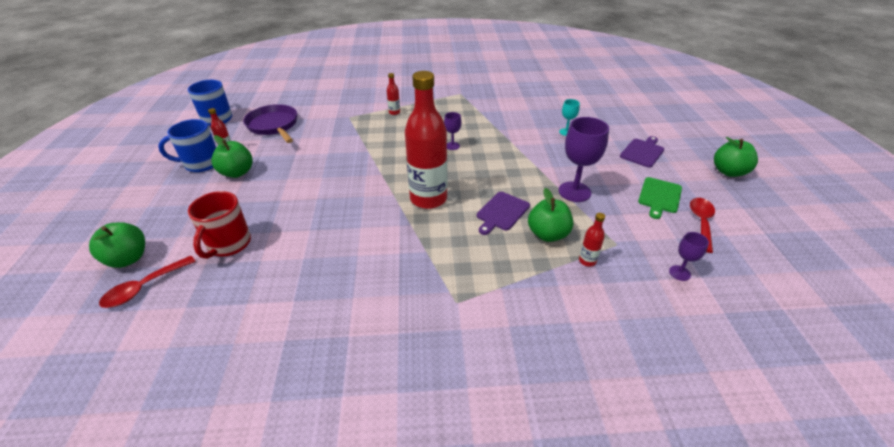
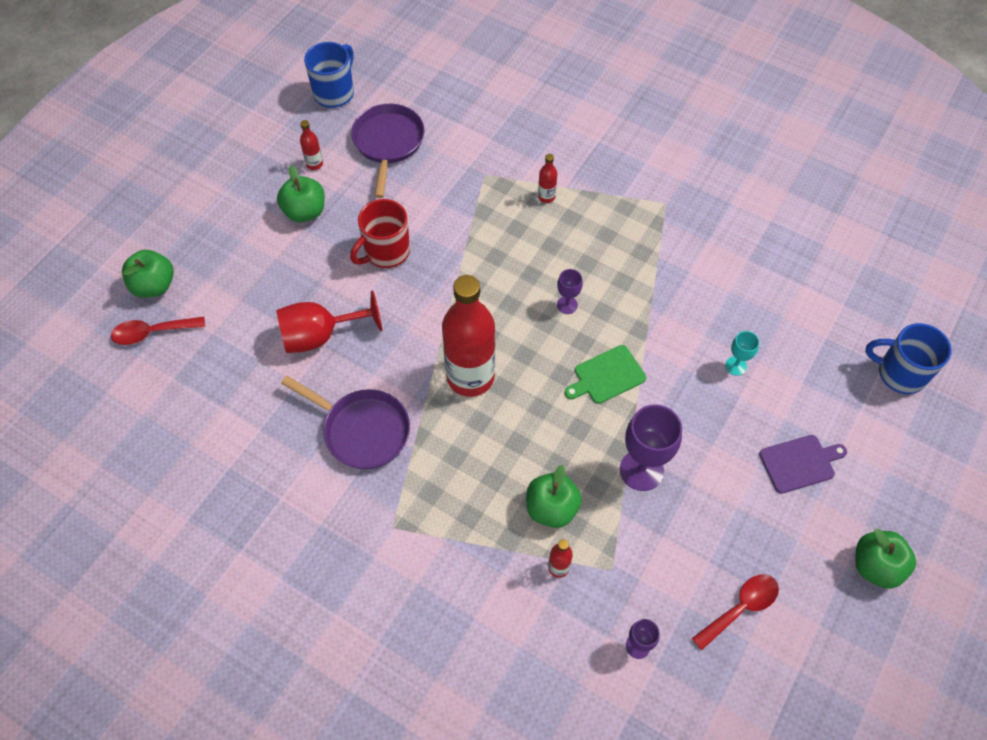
camera: 35 degrees right, 20 degrees up
(201, 164) = (277, 174): blue mug -> blue mug (899, 373)
(228, 244) = (243, 321): red mug -> red mug (386, 252)
(300, 225) = (320, 335): none -> red goblet
(379, 260) = (362, 430): none -> purple pan
(501, 212) = (531, 447): purple cutting board -> none
(659, 196) = (735, 542): green cutting board -> green cutting board (607, 376)

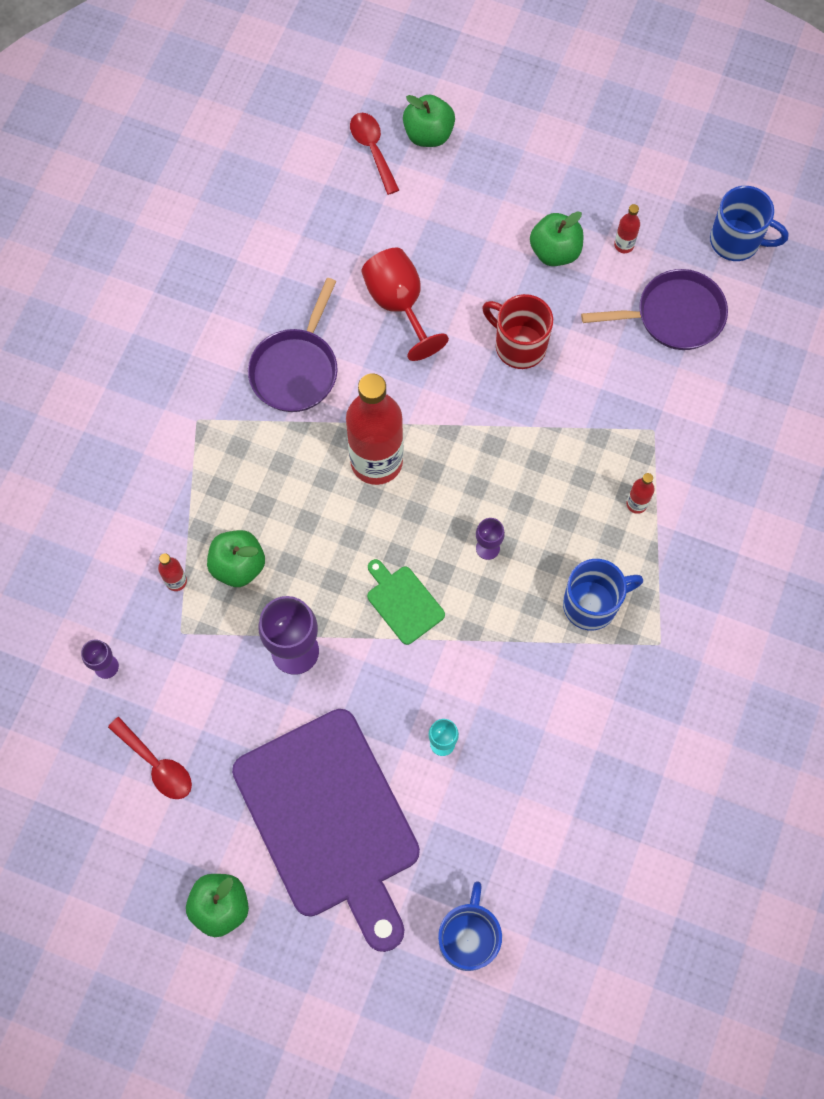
camera: 80 degrees right, 10 degrees up
(627, 241) = (592, 604): none -> blue mug
(800, 463) = (330, 821): purple cutting board -> purple cutting board, size x2.46

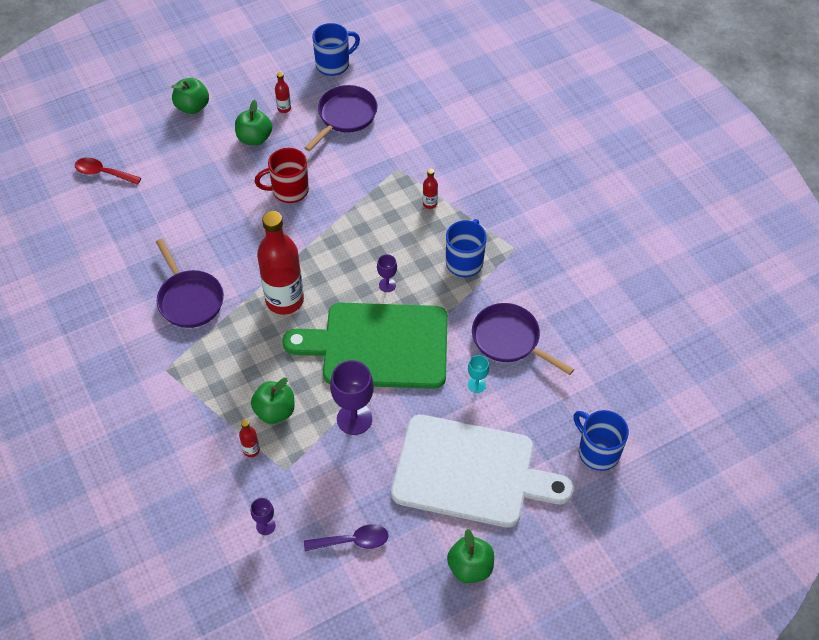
camera: 50 degrees left, 15 degrees down
(156, 764) = (352, 541): red spoon -> purple spoon
(330, 821) = (470, 472): purple cutting board -> white cutting board
(399, 304) = (206, 225): red goblet -> none
(403, 602) = (378, 346): green cutting board -> green cutting board, size x2.46
(428, 134) = (124, 143): green apple -> green apple (192, 107)
(530, 733) = (509, 340): none -> purple pan

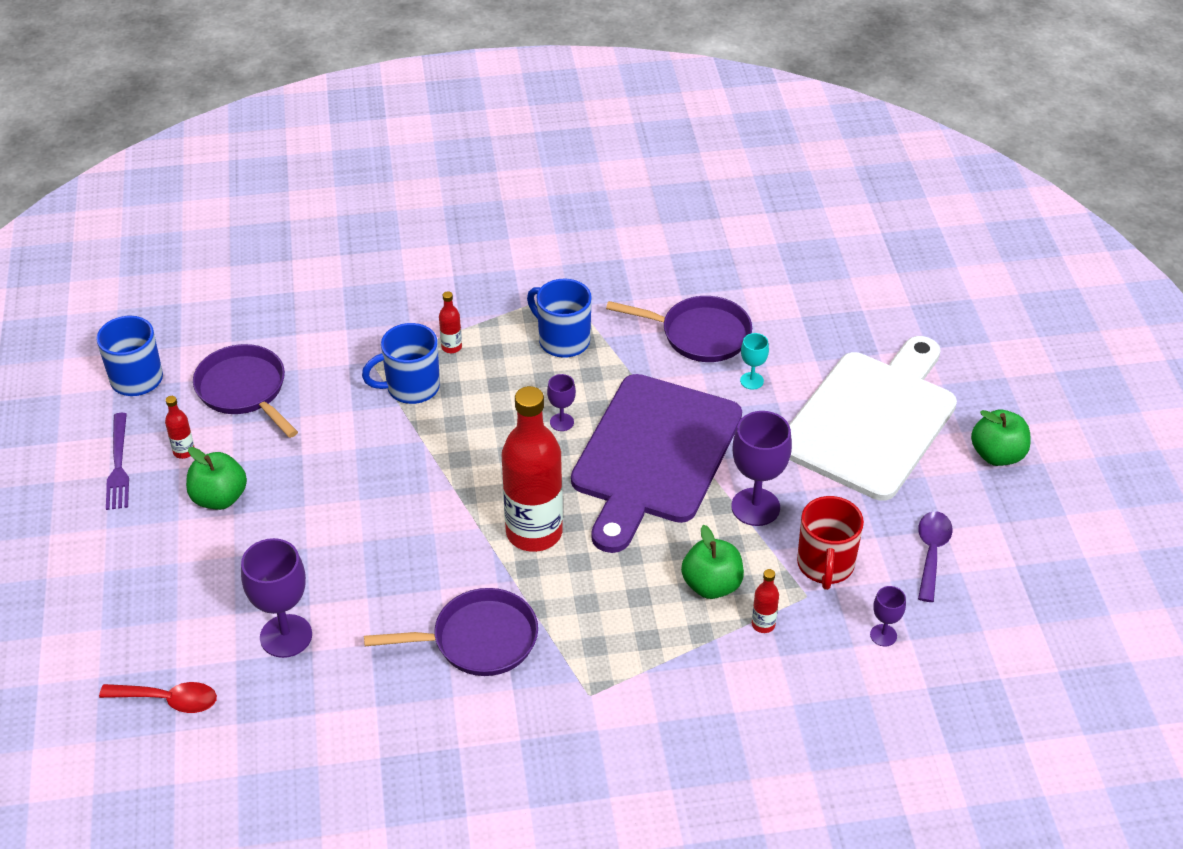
camera: 70 degrees left, 10 degrees down
(103, 173) = (168, 700): red spoon -> red spoon turned 120 degrees counterclockwise
(163, 207) = (286, 636): none -> purple goblet
(192, 107) = (105, 557): green apple -> none
(262, 84) = (118, 465): none -> purple fork
(289, 190) = (343, 482): red mug -> red mug (825, 565)
(378, 346) = (653, 455): green cutting board -> purple cutting board
(509, 340) = (699, 334): purple pan -> purple pan turned 135 degrees counterclockwise
(597, 451) = (881, 308): blue mug -> blue mug (411, 387)

